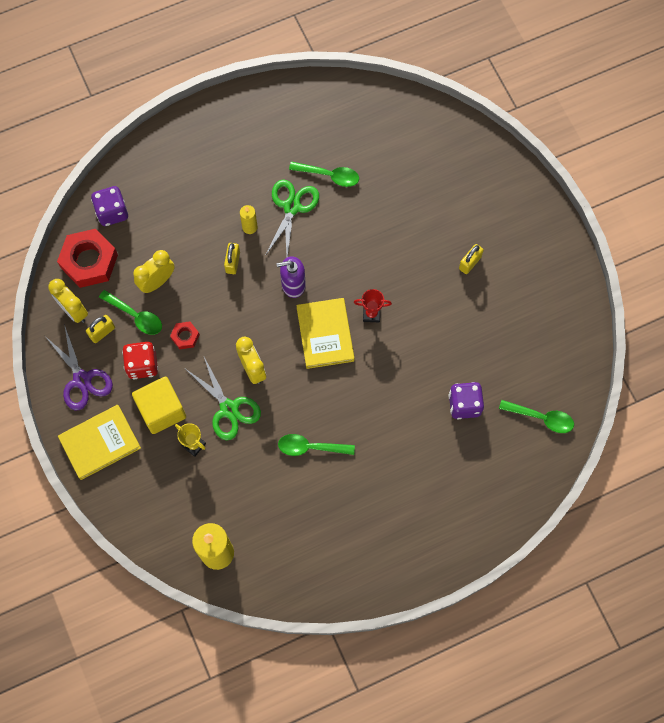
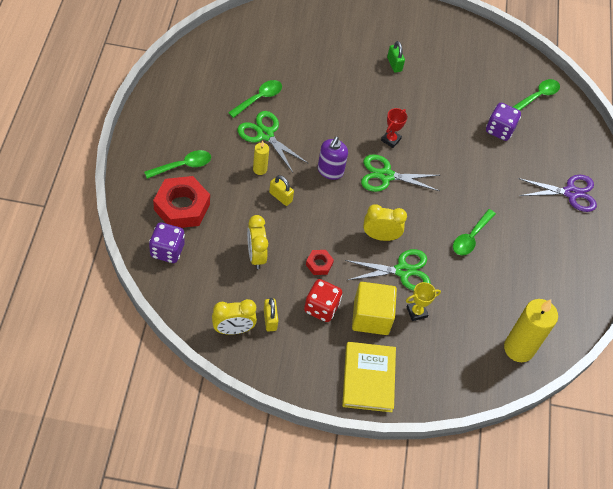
camera: 65 degrees left, 15 degrees down
(82, 379) = (301, 359): purple scissors -> purple scissors (570, 193)
(89, 261) = (198, 292): red nut -> red nut (182, 207)
(136, 316) = (274, 287): green spoon -> green spoon (183, 166)
(325, 334) = (386, 176): yellow book -> green scissors
(470, 263) = (394, 64): yellow padlock -> green padlock

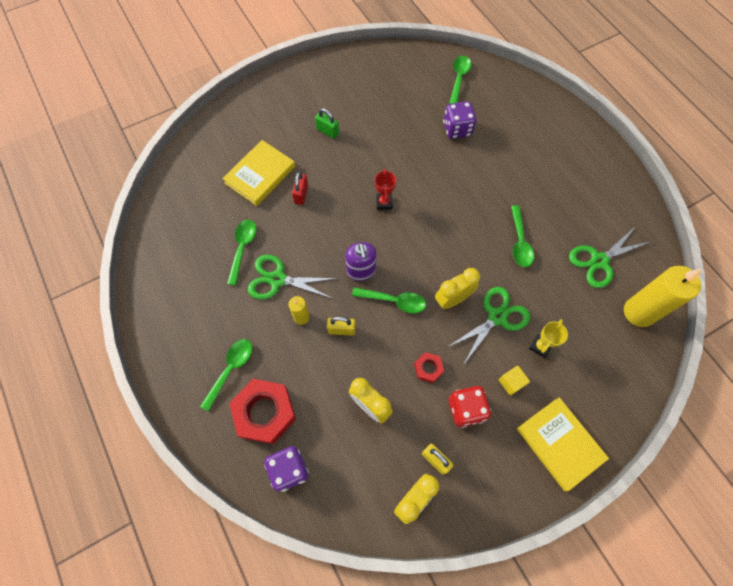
camera: 30 degrees left, 10 degrees up
(315, 60) = (260, 175): none -> yellow book
(333, 93) = (301, 194): none -> red padlock
(335, 206) = (394, 301): none -> green spoon
(371, 317) = (511, 382): yellow cube -> yellow cube, size x0.49
(386, 176) = (408, 239): green scissors -> green scissors (599, 261)
(570, 193) = (553, 144): purple scissors -> none

